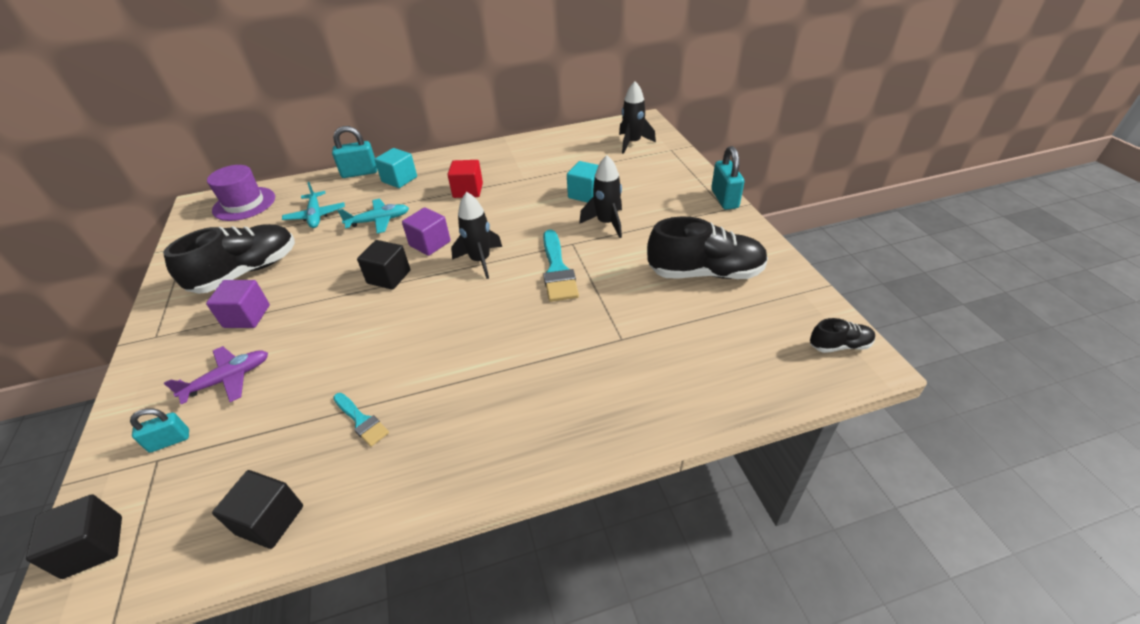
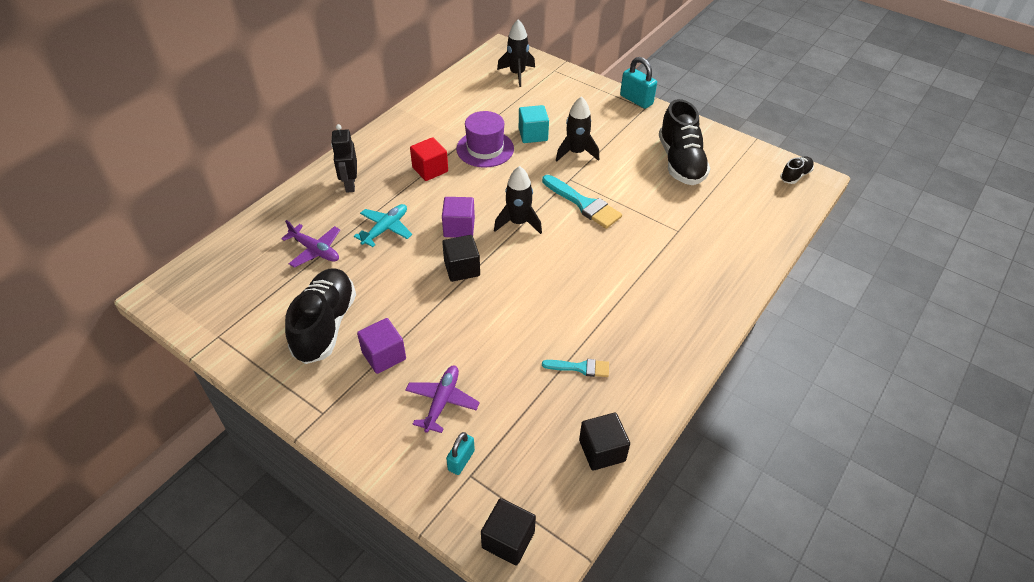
camera: 40 degrees left, 5 degrees up
(244, 204) = (216, 273): purple hat -> purple hat (485, 149)
(316, 216) = (315, 250): turquoise plane -> purple plane
(360, 173) = (298, 194): turquoise padlock -> none
(399, 179) = (350, 184): turquoise cube -> black robot
(705, 273) = (680, 162): black shoe -> black shoe turned 120 degrees clockwise

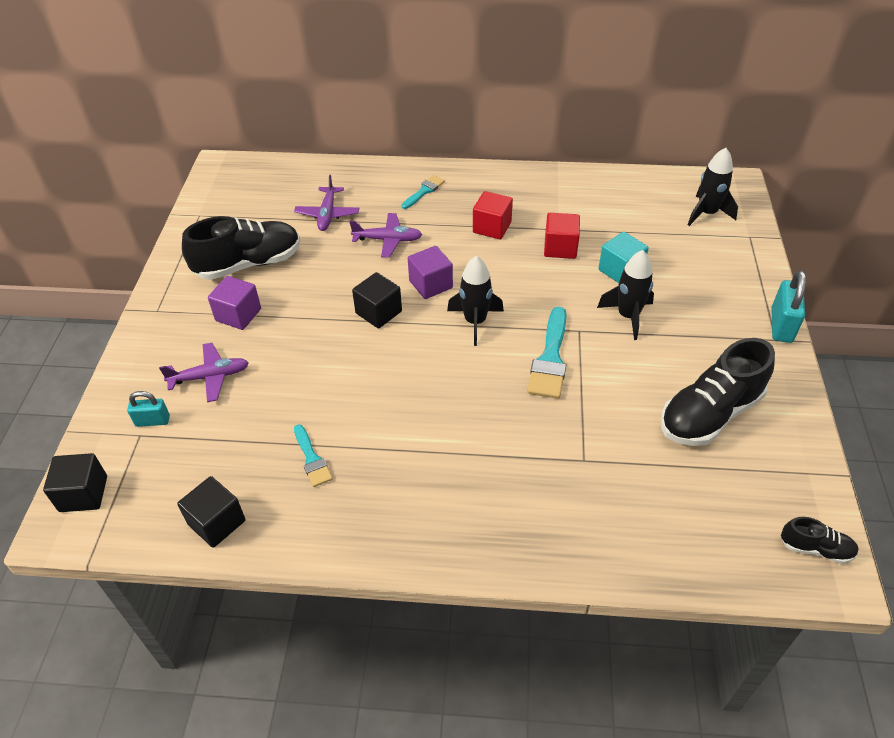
camera: 60 degrees right, 0 degrees up
(350, 184) = (424, 191): black robot -> turquoise brush
(385, 229) = (388, 240): turquoise plane -> purple plane
(485, 149) = (560, 248): purple hat -> red cube

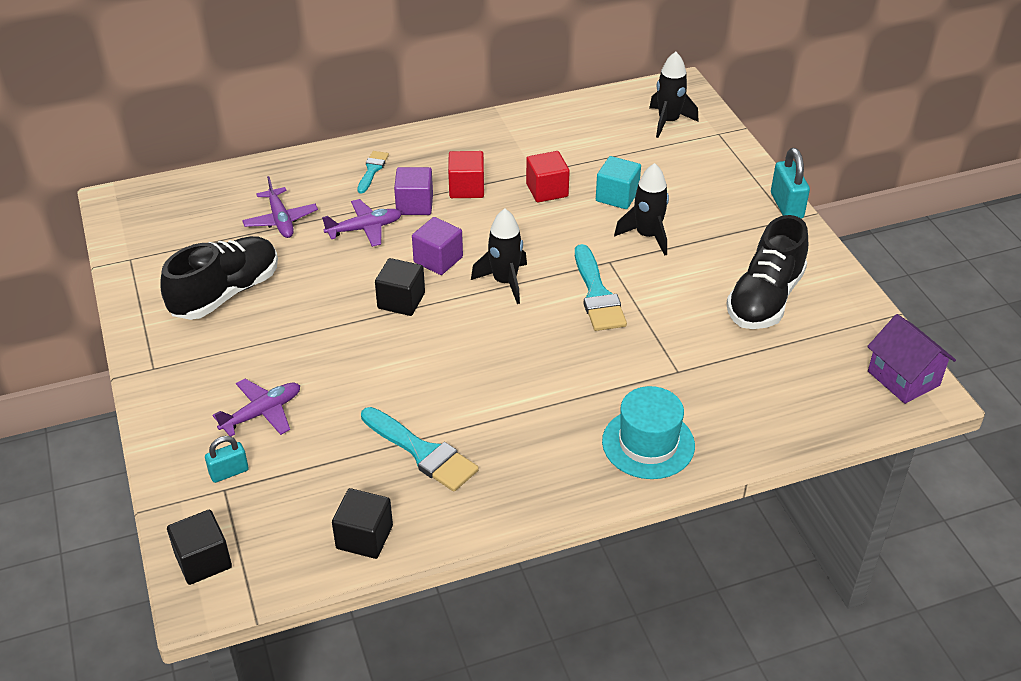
camera: 25 degrees left, 5 degrees down
(238, 315) = (250, 346): purple cube -> purple cube (414, 205)
(312, 459) = (422, 452): turquoise brush -> turquoise brush, size x1.71
(515, 525) = (648, 443): none -> turquoise hat
(815, 548) = (903, 378): black shoe -> purple house

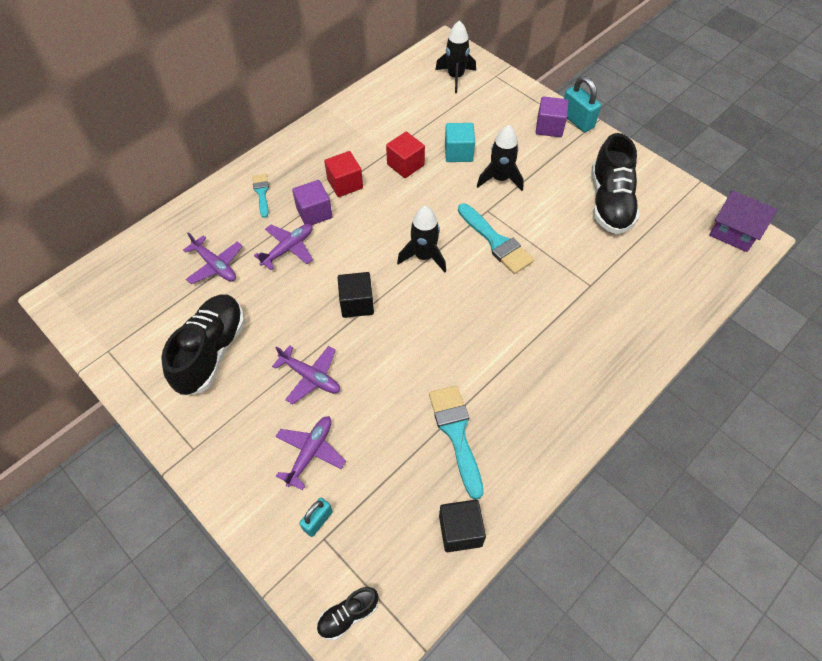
camera: 25 degrees left, 15 degrees up
(203, 560) = (348, 615): black cube -> black shoe
(308, 349) = (311, 377): none -> purple plane
(422, 452) = (456, 433): turquoise brush -> turquoise brush turned 120 degrees counterclockwise
(438, 260) = (362, 255): purple cube -> purple cube (549, 127)
(648, 443) = (608, 355): turquoise hat -> none

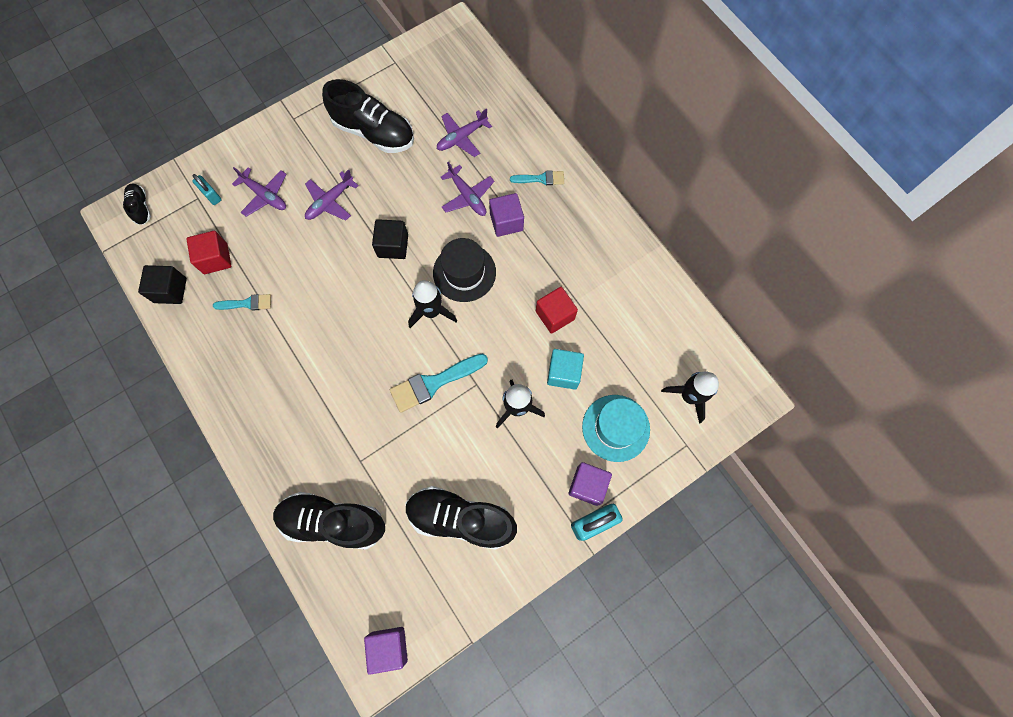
camera: 100 degrees right, 15 degrees up
(345, 184) = (539, 253): red cube -> red cube (215, 259)
(376, 237) = (464, 272): none -> black hat
(456, 433) = (247, 303): turquoise brush -> turquoise brush, size x0.59
(496, 116) = (615, 428): none -> turquoise hat
(653, 294) = (333, 521): none -> black shoe
(733, 232) = (389, 647): purple house -> purple cube

